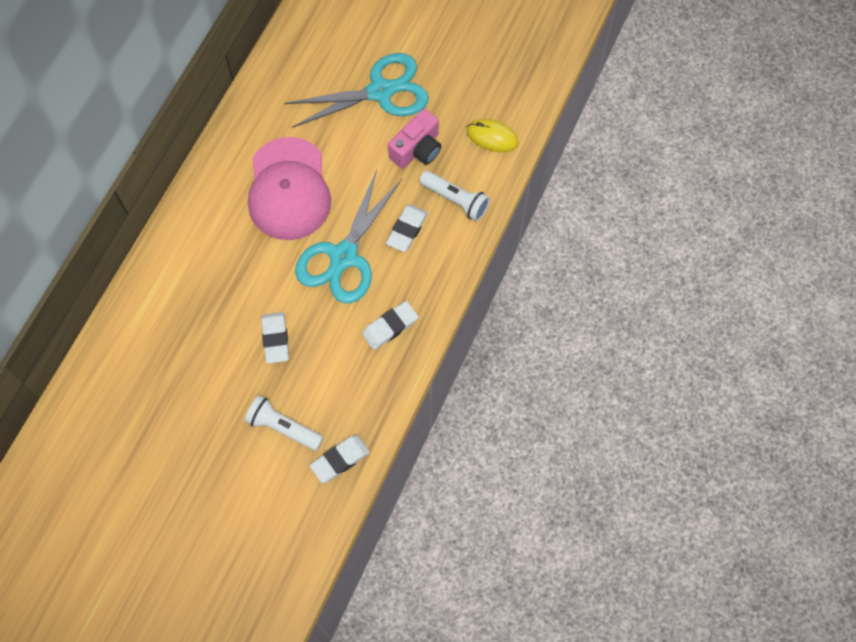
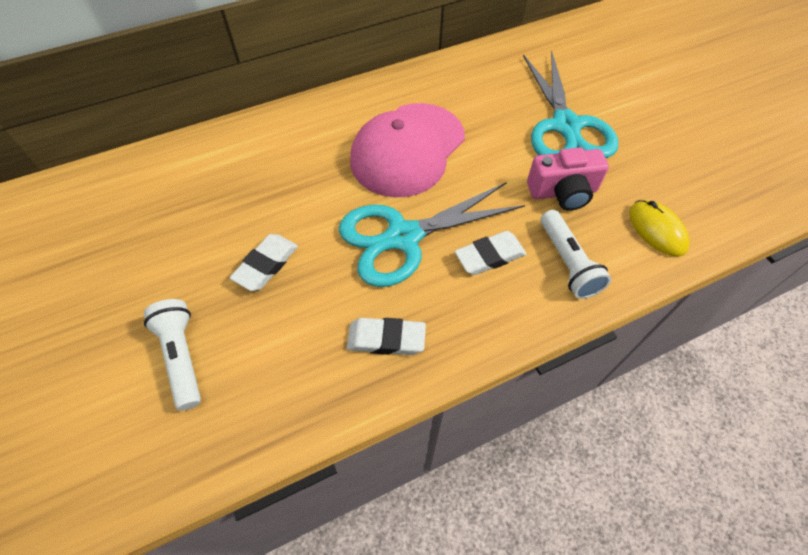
camera: 40 degrees right, 10 degrees down
(340, 460) = (195, 444): white eraser -> none
(381, 91) = (566, 126): turquoise scissors -> turquoise scissors turned 60 degrees clockwise

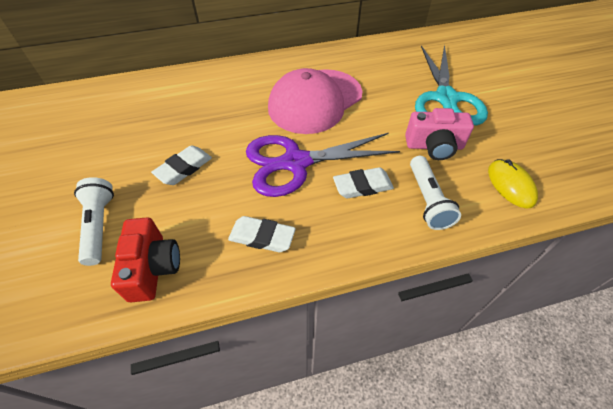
camera: 10 degrees right, 5 degrees down
(266, 399) = (153, 268): none -> red camera
(403, 237) = (295, 163): turquoise scissors -> purple scissors

